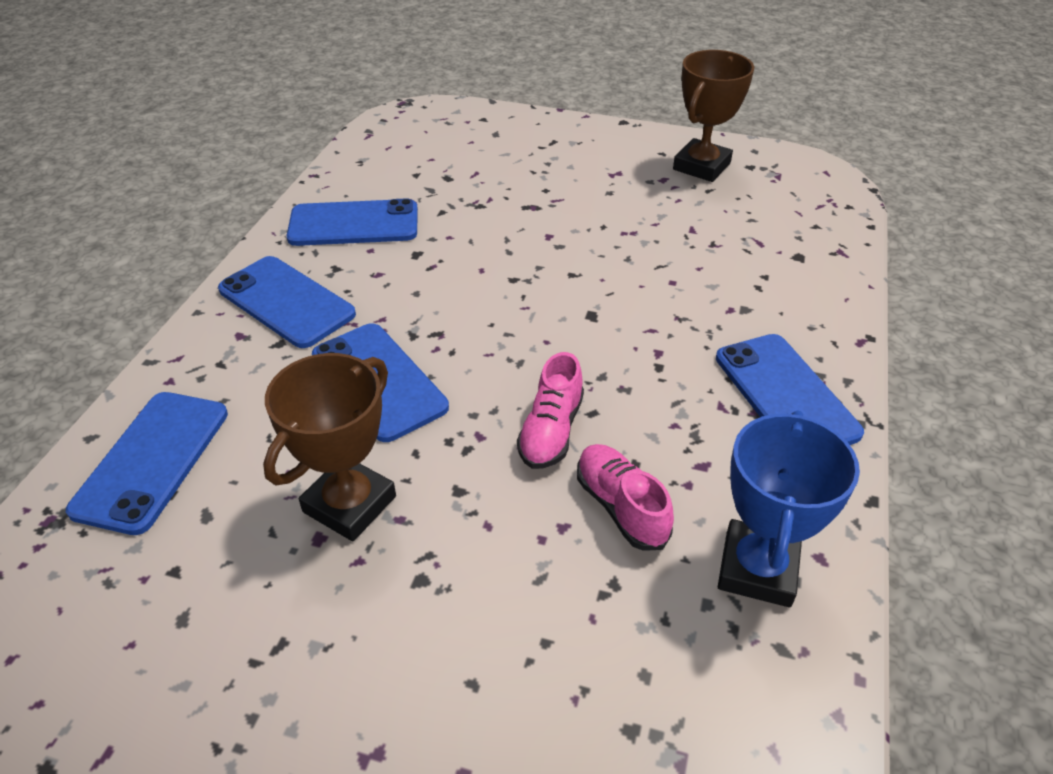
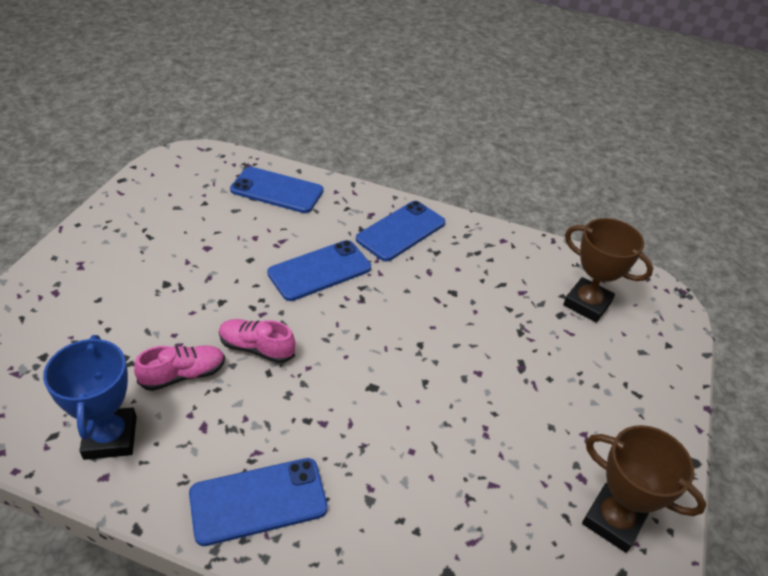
camera: 90 degrees right, 0 degrees up
(349, 504) = (225, 258): brown trophy -> brown trophy (587, 303)
(354, 224) = (489, 260): blue phone -> none
(757, 569) = (110, 437): blue trophy -> blue trophy turned 60 degrees clockwise

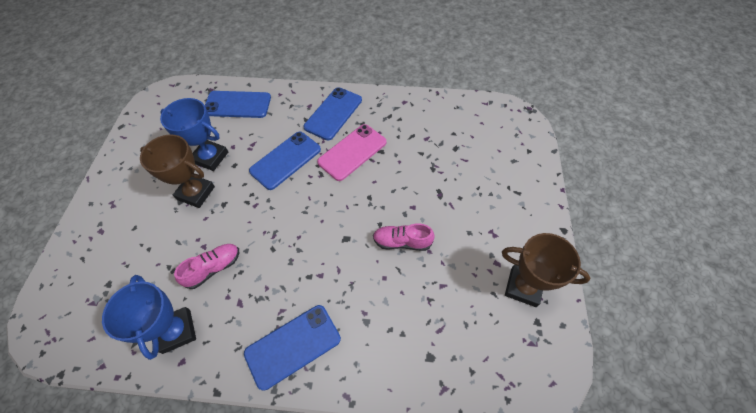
camera: 10 degrees left, 15 degrees up
(222, 243) = (210, 157): none -> blue trophy
(256, 348) = (259, 233): pink shoe -> pink shoe (402, 242)
(413, 283) = (352, 152): none -> pink phone
(587, 303) = (471, 135): brown trophy -> brown trophy (196, 193)

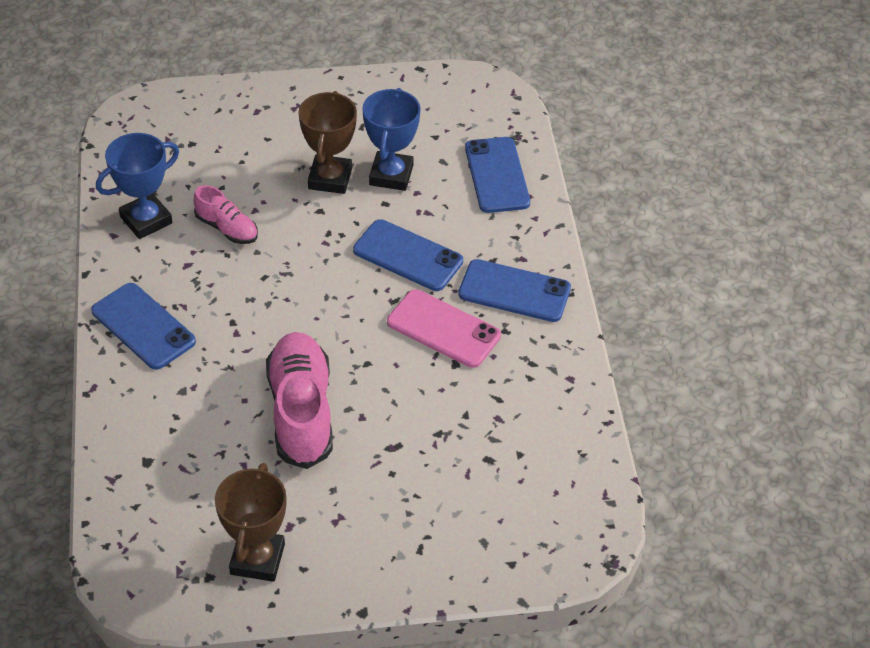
camera: 75 degrees right, 10 degrees down
(402, 242) = (301, 411): pink shoe -> pink shoe, size x1.87

